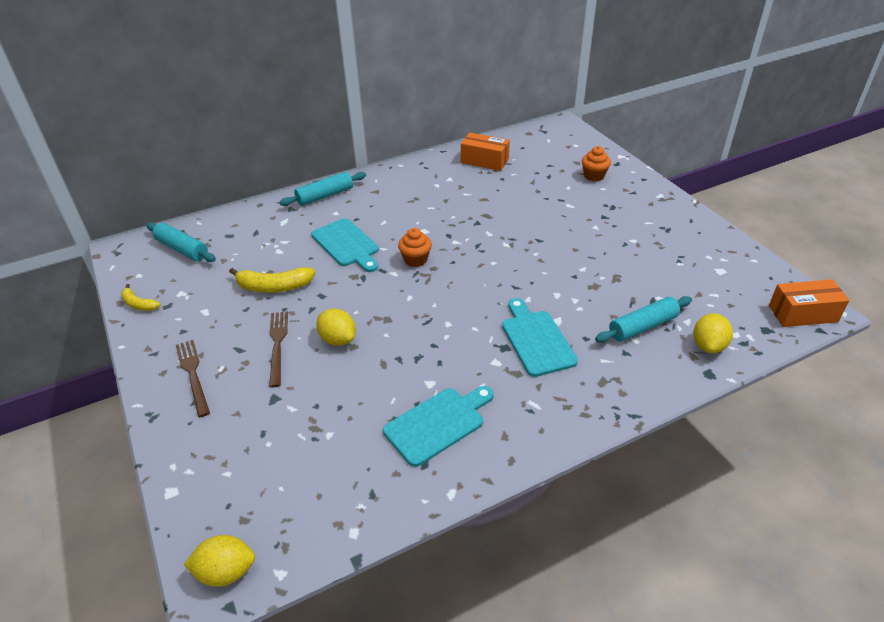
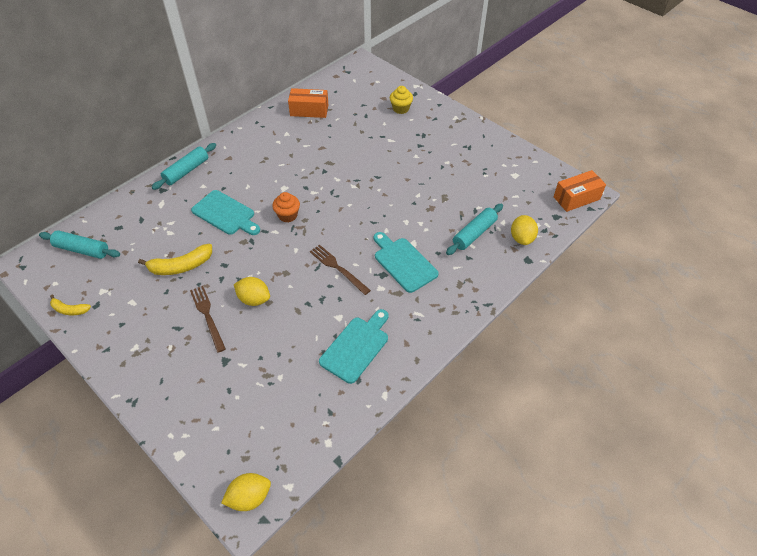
camera: 20 degrees left, 10 degrees up
(193, 374) = (149, 358): brown fork -> brown fork (338, 268)
(594, 176) = (400, 108): orange cupcake -> yellow cupcake

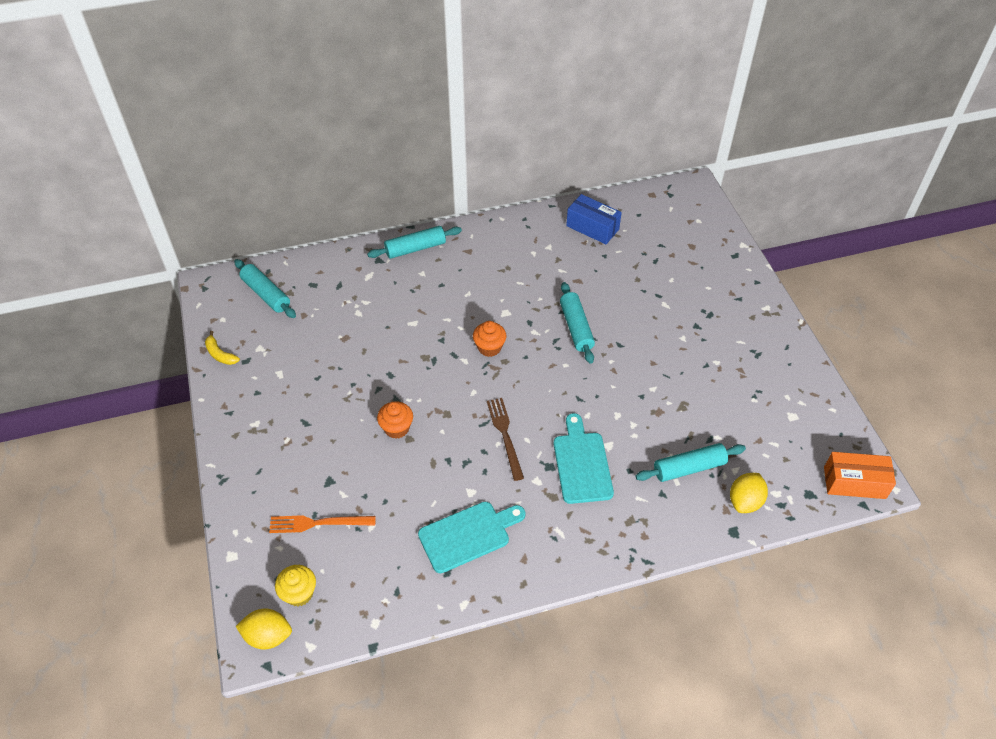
camera: 30 degrees right, 0 degrees up
(181, 266) = (347, 356): yellow banana -> none
(207, 316) = (341, 424): brown fork -> none
(225, 214) = (426, 317): turquoise cutting board -> none
(236, 395) = (318, 523): none -> orange fork
(254, 299) = (396, 428): yellow lemon -> orange cupcake
(309, 110) = (592, 227): orange box -> blue box
(340, 178) = (576, 327): none -> turquoise rolling pin
(400, 108) = (704, 268): yellow cupcake -> yellow cupcake (299, 593)

